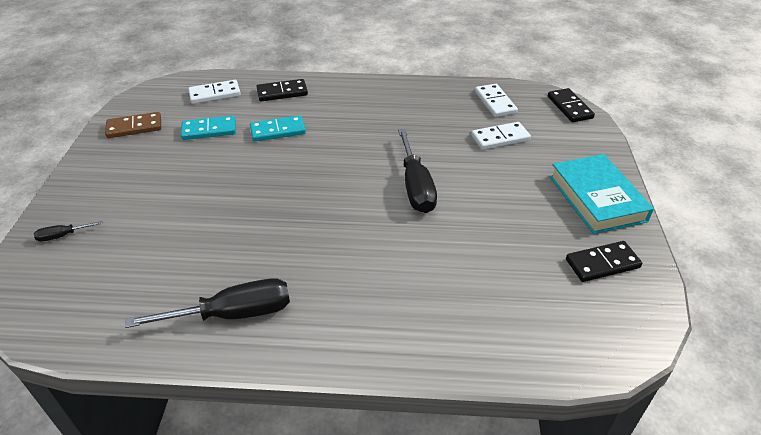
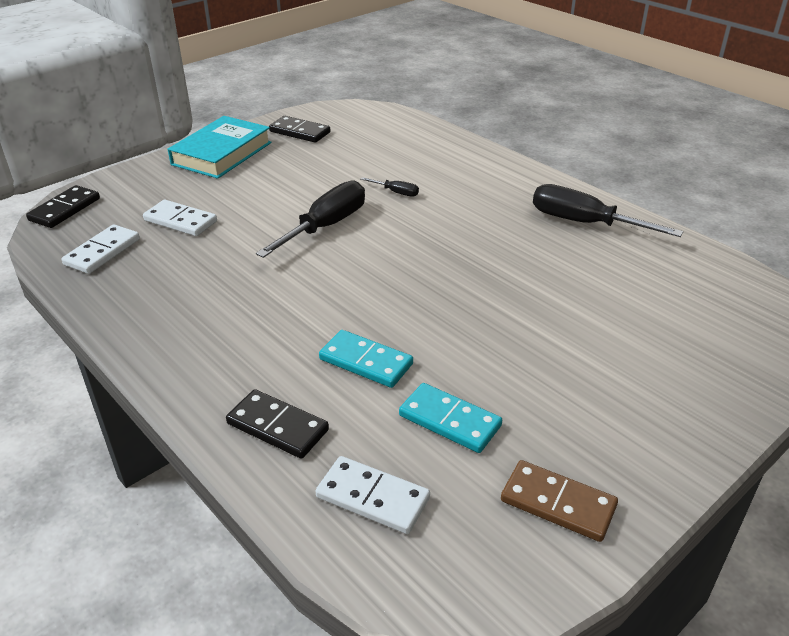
camera: 135 degrees left, 5 degrees down
(62, 236) = (726, 368): black screwdriver -> black screwdriver (396, 192)

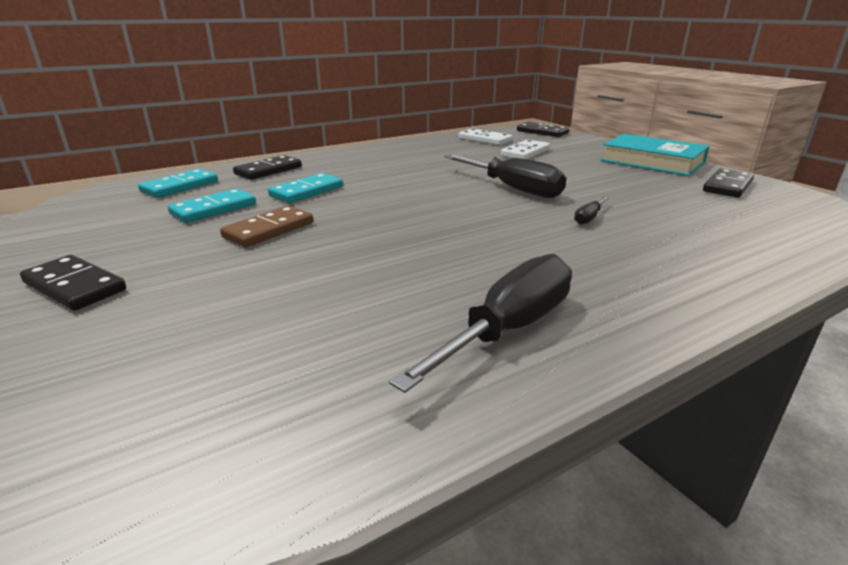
camera: 100 degrees right, 10 degrees down
(373, 497) = (180, 186): white domino -> turquoise domino
(558, 503) = (88, 231): brown domino -> brown domino (269, 230)
(661, 433) = (75, 286): none -> black domino

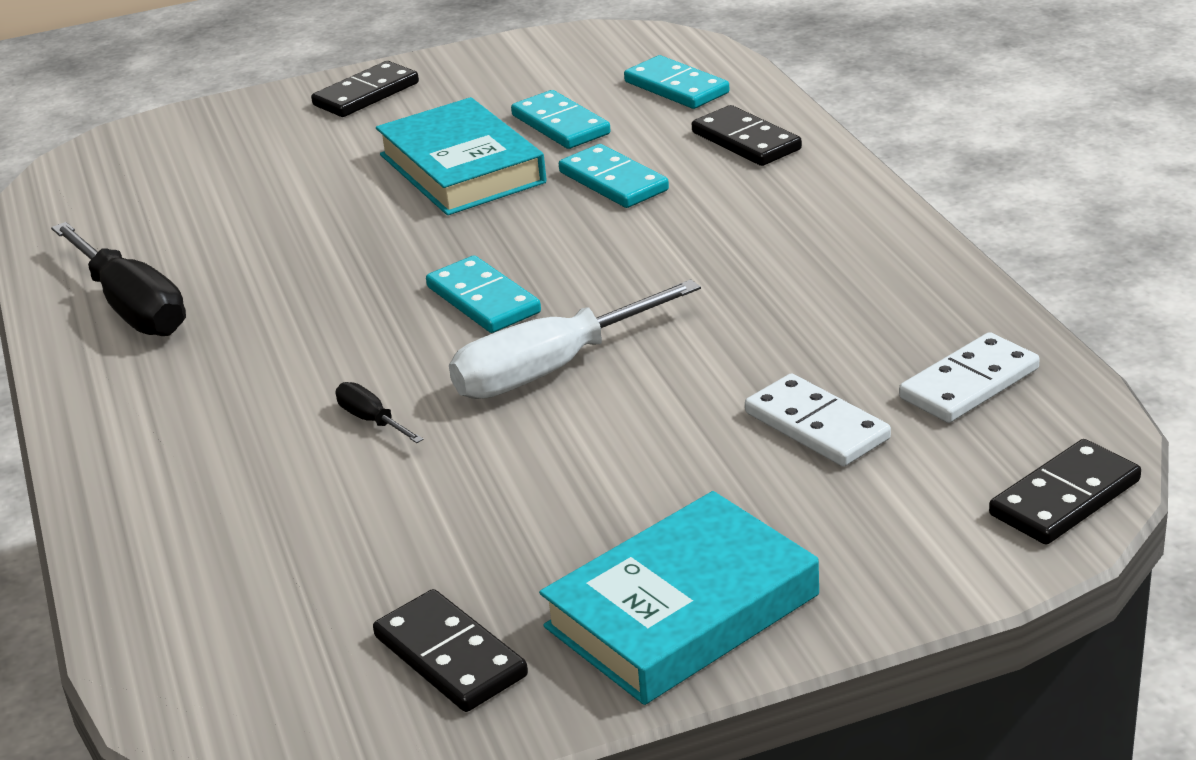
camera: 105 degrees right, 5 degrees up
(269, 230) = (462, 168): brown domino -> turquoise book
(451, 207) = (483, 300): none -> turquoise domino
(512, 188) = (551, 369): black screwdriver -> white screwdriver

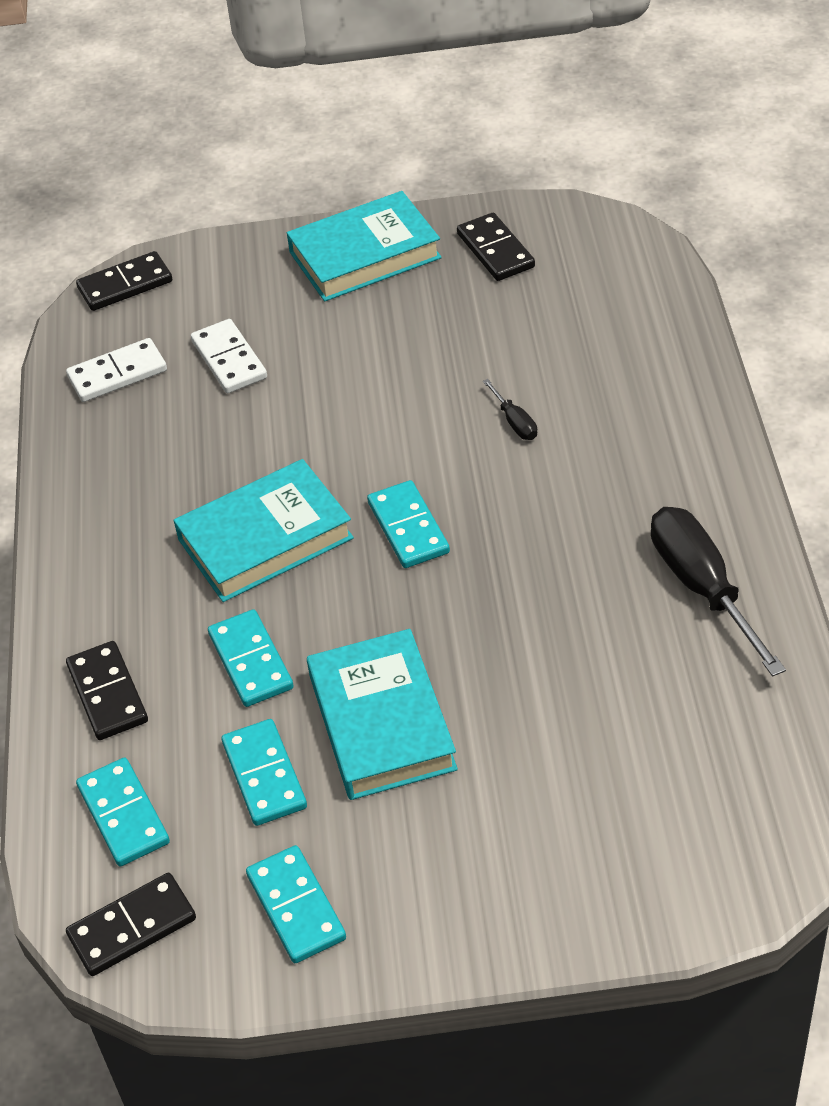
camera: 165 degrees left, 15 degrees up
(366, 94) = (453, 908): black domino -> black domino (132, 927)
(498, 74) = (296, 907): none -> turquoise domino
(551, 369) = (379, 443): white screwdriver -> none
(651, 264) = (265, 539): none -> turquoise book

